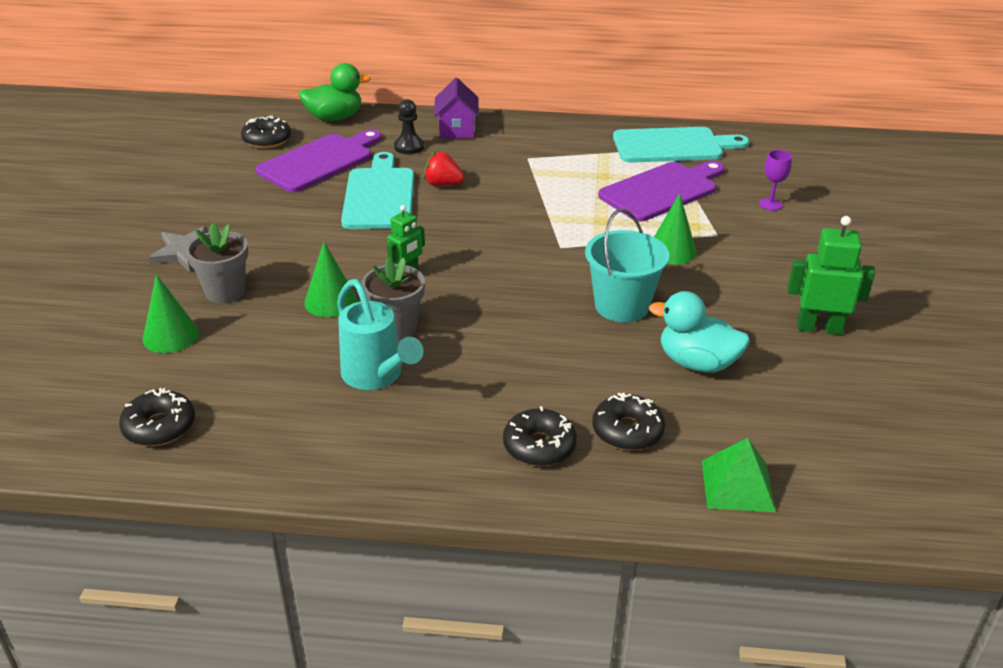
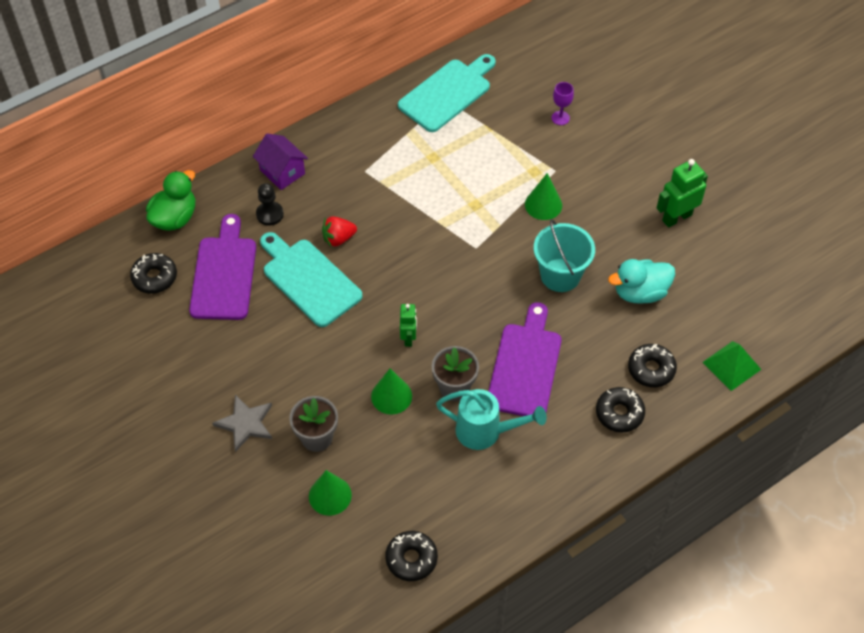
camera: 40 degrees left, 20 degrees up
(662, 190) = (484, 148): purple cutting board -> purple cutting board (525, 366)

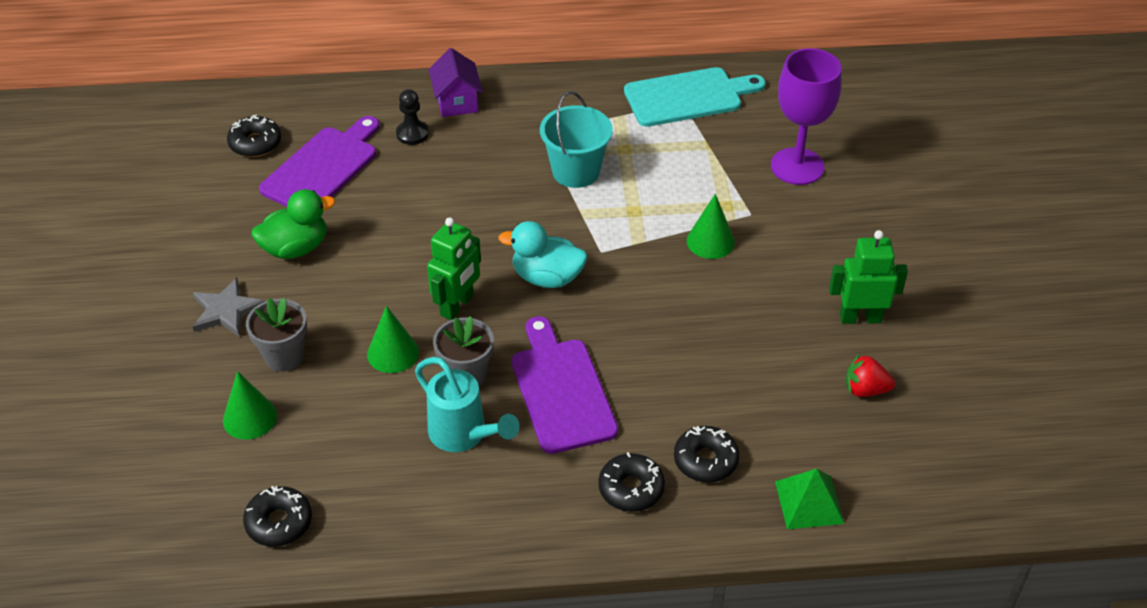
camera: 30 degrees right, 10 degrees down
(175, 218) = (319, 100): green duck -> green duck (295, 248)
(309, 279) = (401, 208): turquoise cutting board -> none
(338, 238) = (462, 183): red strawberry -> red strawberry (865, 389)
(408, 338) = (457, 306): green robot -> green robot, size x1.58
(525, 366) = (561, 390): purple cutting board -> purple cutting board turned 60 degrees counterclockwise
(560, 118) = (797, 166): purple goblet -> purple goblet, size x2.29
(560, 275) = (674, 318): turquoise bucket -> turquoise bucket (576, 171)
(640, 292) = (755, 375): turquoise duck -> turquoise duck (547, 277)

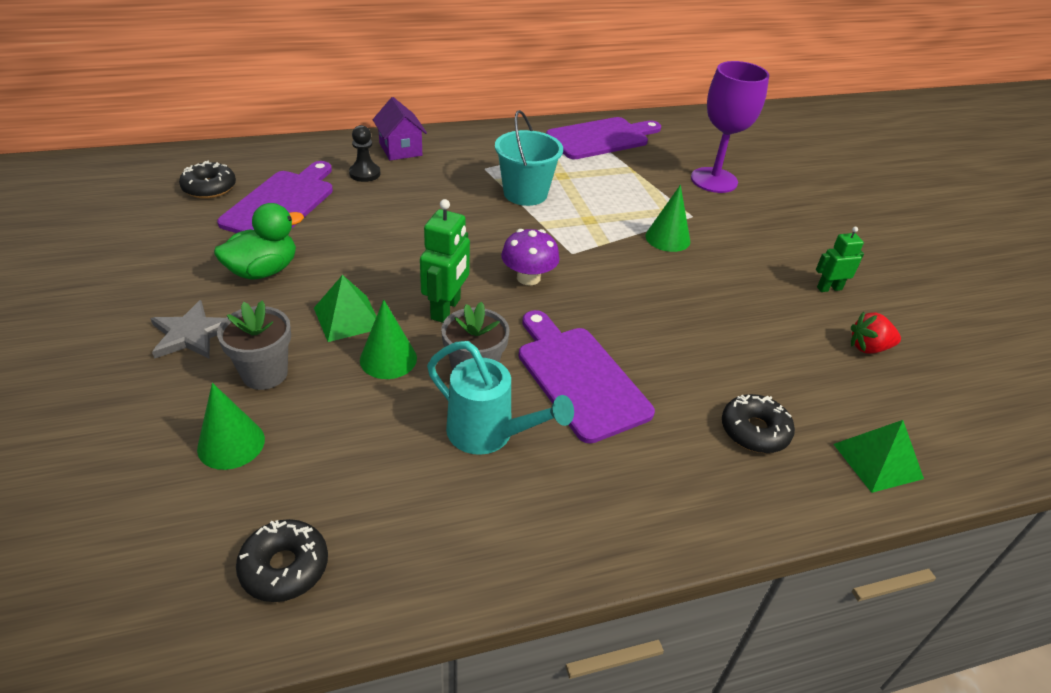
camera: 15 degrees left, 5 degrees down
(364, 307) = (347, 318): none -> green pyramid
(547, 277) = (528, 278): turquoise duck -> purple mushroom
(631, 488) = (691, 470): black donut -> none
(688, 97) = (601, 138): turquoise cutting board -> purple cutting board
(860, 318) = (829, 288): green robot -> green robot, size x0.63

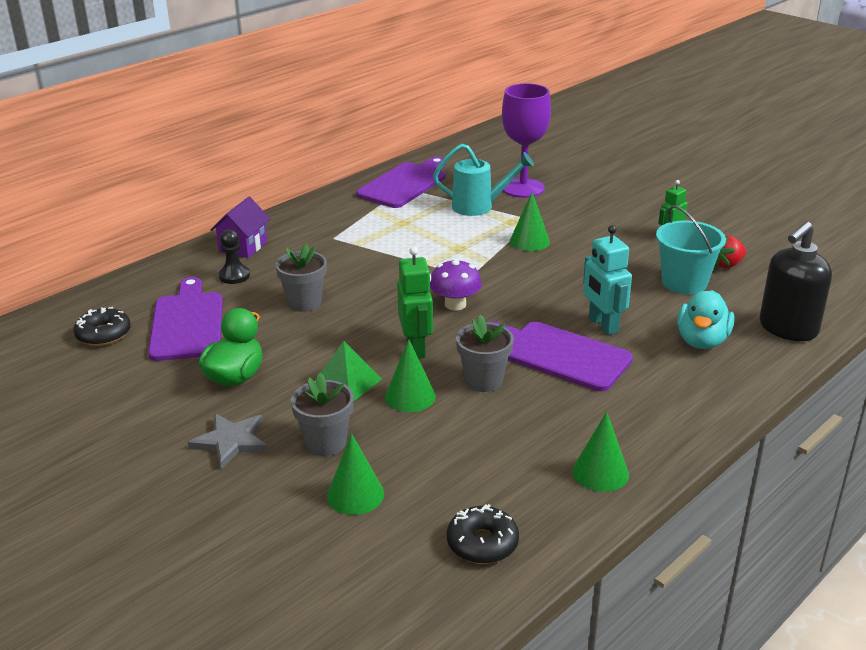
camera: 25 degrees left, 10 degrees down
(395, 222) = (304, 303): none -> grey flower pot
(400, 149) = (243, 247): purple house -> purple house turned 75 degrees clockwise
(487, 544) = (600, 472): none -> green cone
(489, 434) = (534, 412): turquoise watering can -> turquoise watering can (479, 207)
(525, 193) = (388, 246): turquoise bucket -> turquoise bucket (684, 282)
(658, 362) = (602, 325): none -> turquoise robot
(754, 431) = (702, 341): black donut -> turquoise duck
(877, 461) = (787, 328): green pyramid -> black soap dispenser

